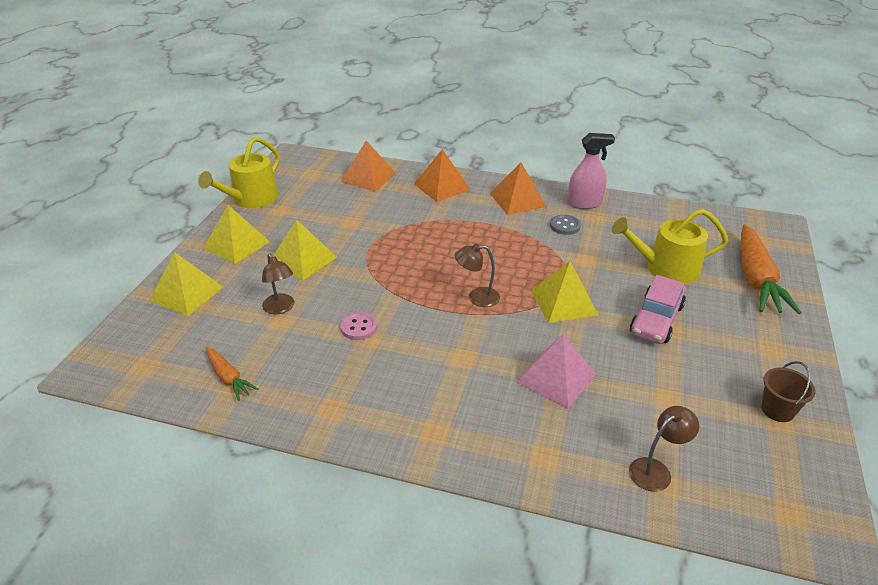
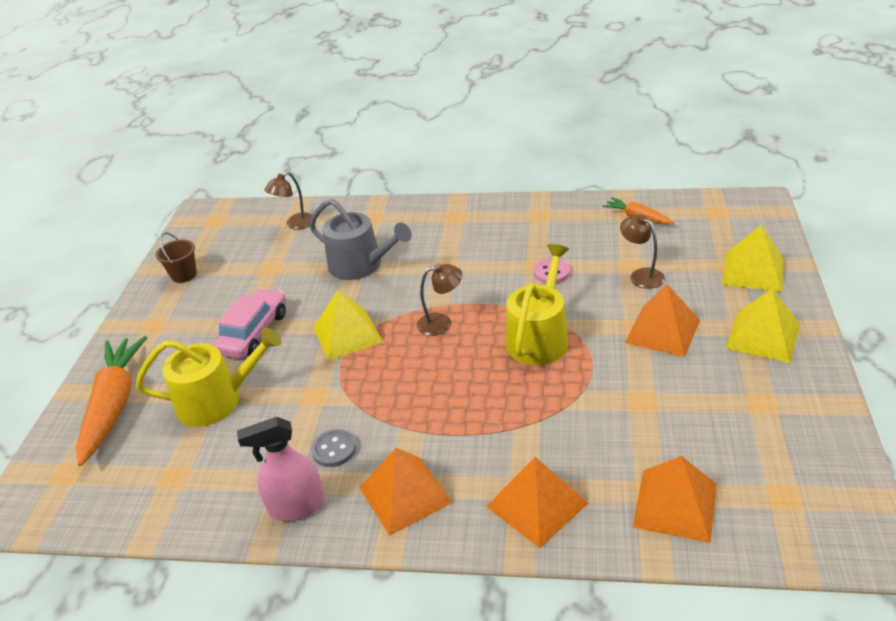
camera: 175 degrees right, 0 degrees up
(251, 199) = (824, 415): yellow watering can -> yellow watering can (539, 337)
(302, 260) = (662, 331): yellow pyramid -> orange pyramid
(556, 378) = (361, 265): pink pyramid -> grey watering can

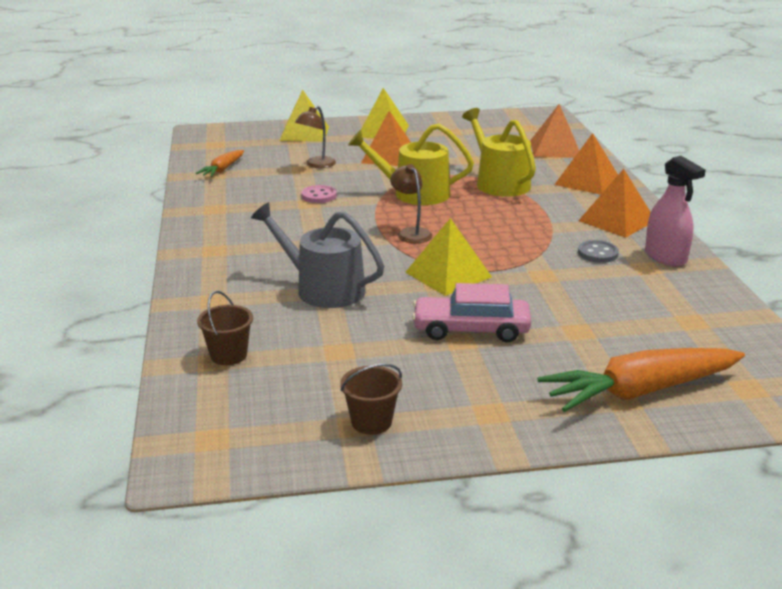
camera: 110 degrees left, 10 degrees down
(217, 400) = (585, 324): yellow watering can -> yellow watering can (499, 183)
(295, 224) = (228, 355): brown lamp -> brown bucket
(361, 265) = (323, 288): grey watering can -> grey watering can turned 75 degrees counterclockwise

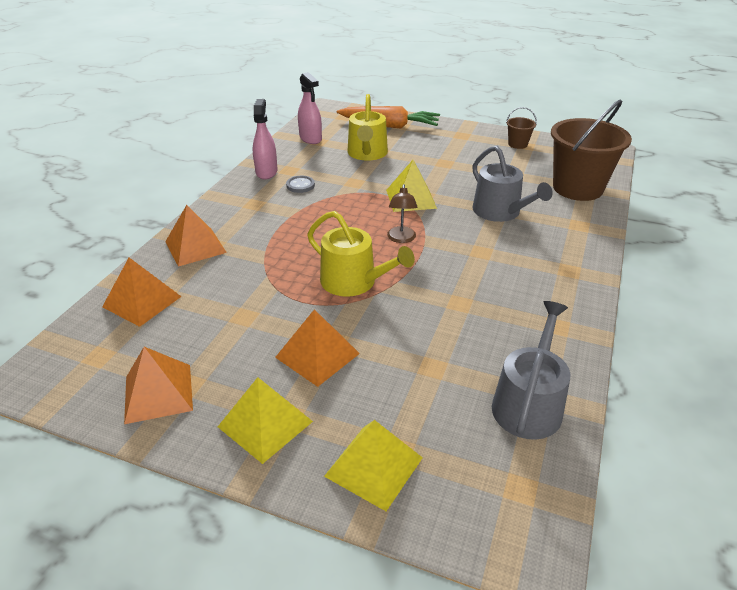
camera: 150 degrees left, 10 degrees up
(223, 169) = (528, 403): orange carrot -> grey watering can
(228, 355) = (577, 188): brown bucket -> brown bucket, size x2.28
(316, 165) = (411, 369): brown lamp -> none
(319, 196) = (444, 309): pink button -> none
(471, 329) = (433, 166): pink car -> none
(499, 183) = (266, 270): yellow watering can -> yellow watering can (367, 154)
(617, 220) = (245, 204): orange pyramid -> orange pyramid (158, 393)
(710, 321) = (310, 138): none -> pink spray bottle

